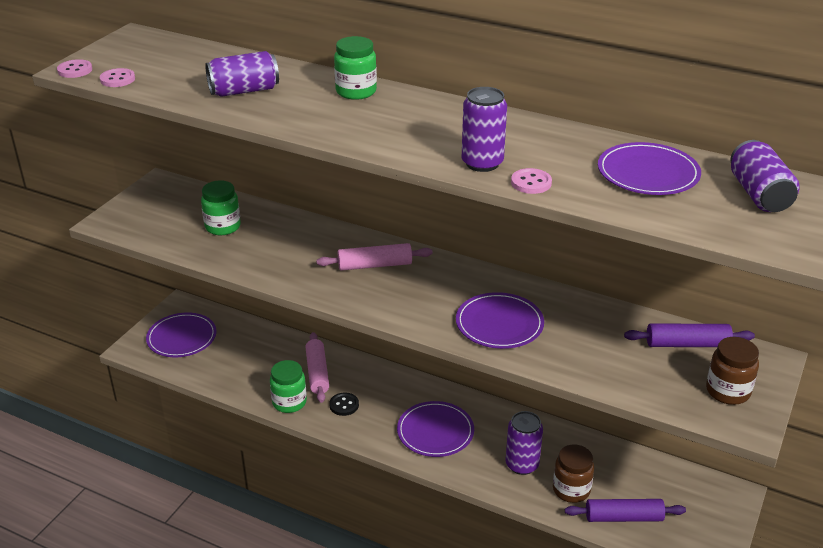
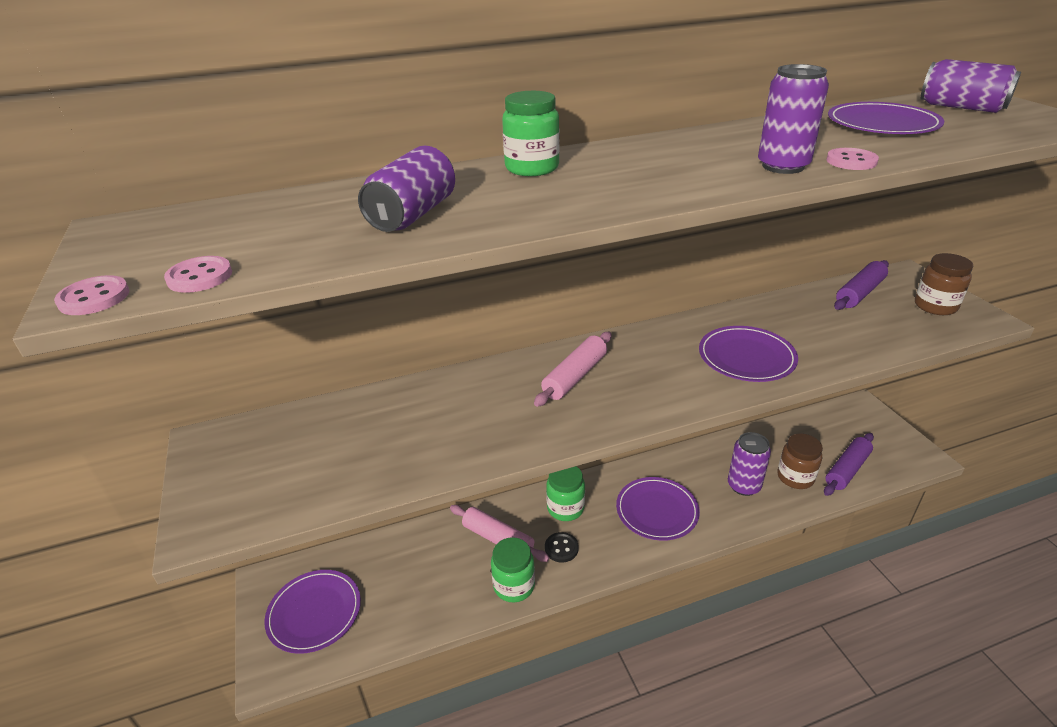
camera: 45 degrees left, 0 degrees up
(223, 227) = (366, 437): green jar -> green jar (565, 508)

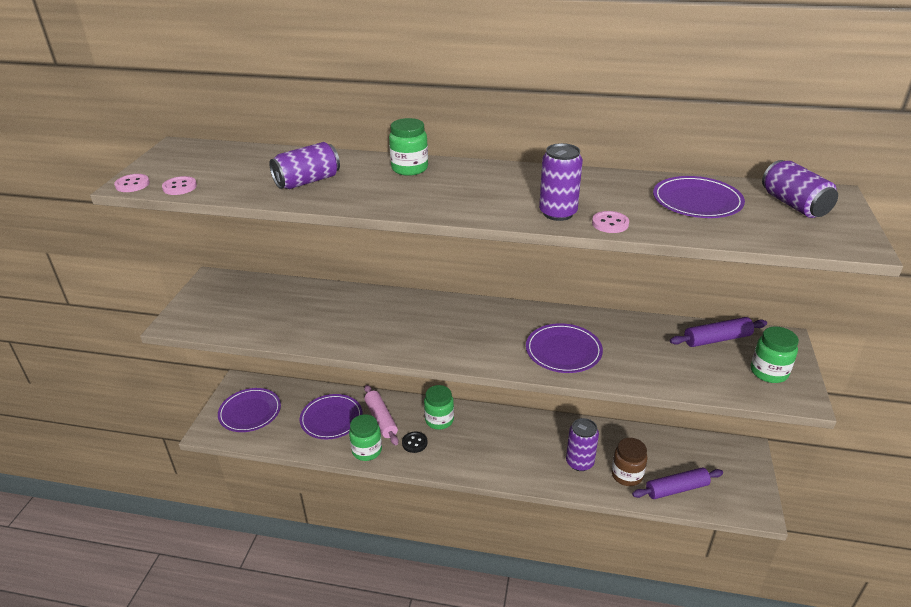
camera: 30 degrees right, 0 degrees up
(575, 376) = (435, 319): pink rolling pin -> none
(657, 510) = (499, 449): purple plate -> purple plate (331, 418)
(935, 306) = (768, 372): brown jar -> green jar

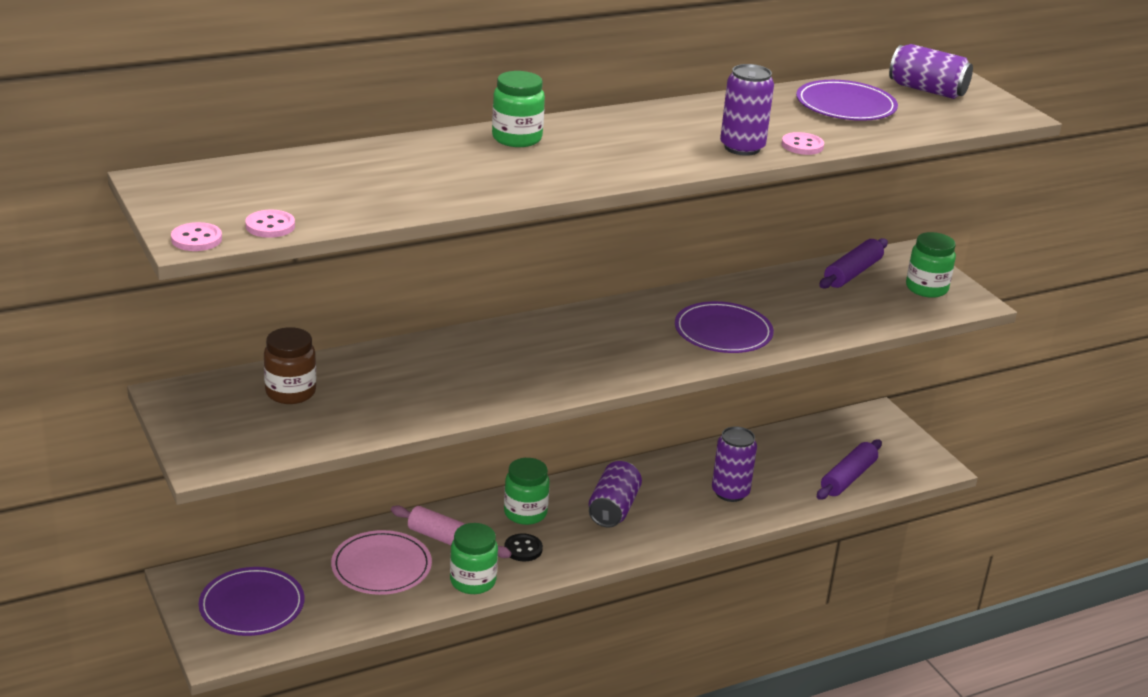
camera: 40 degrees left, 5 degrees down
(307, 181) = (422, 180): purple can -> purple can (613, 509)
(331, 418) = (381, 566): purple plate -> pink plate
(627, 475) = (789, 485): brown jar -> brown jar (290, 392)

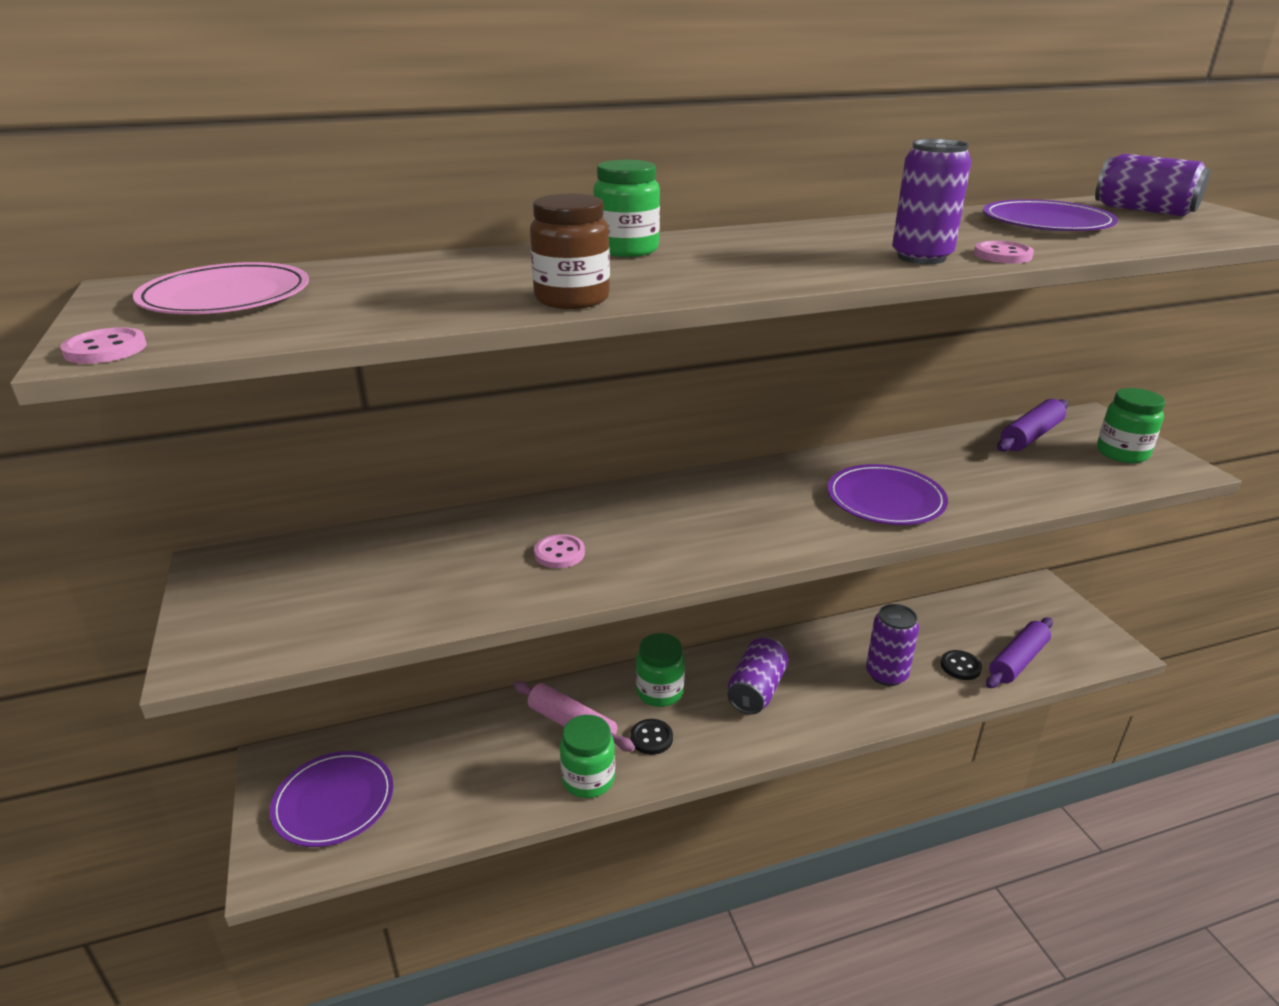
camera: 10 degrees right, 0 degrees up
(270, 226) = (229, 334): pink button -> pink button (559, 553)
(290, 392) = (354, 564): brown jar -> brown jar (572, 299)
(381, 566) = (490, 754): pink plate -> pink plate (226, 296)
(796, 484) = (960, 666): none -> black button

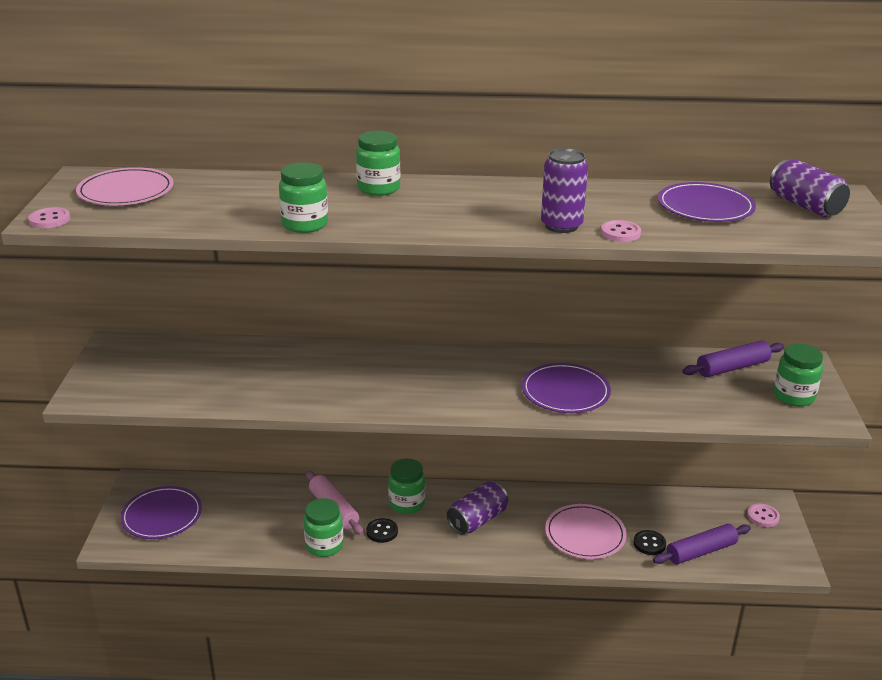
camera: 20 degrees right, 0 degrees up
(559, 553) = (314, 380): pink button -> pink button (763, 516)
(572, 299) = (305, 224): brown jar -> green jar
(886, 674) = (585, 534): purple can -> pink plate

